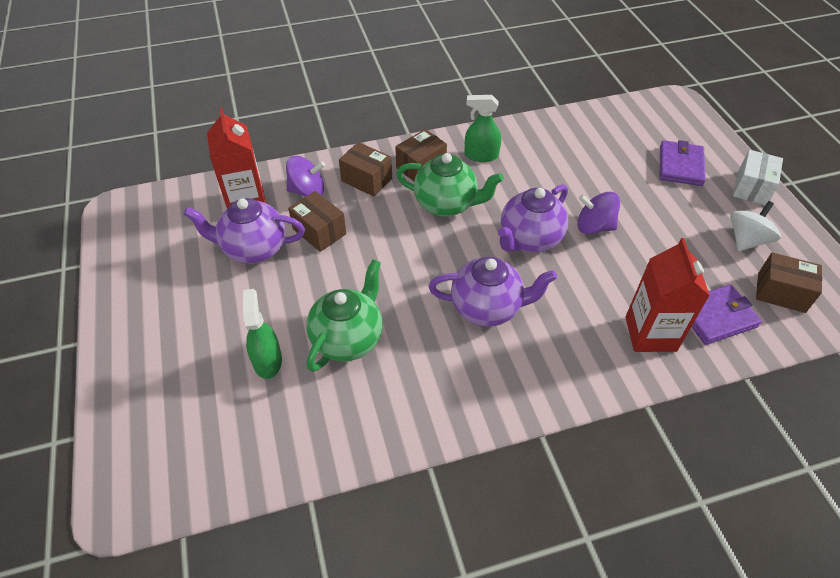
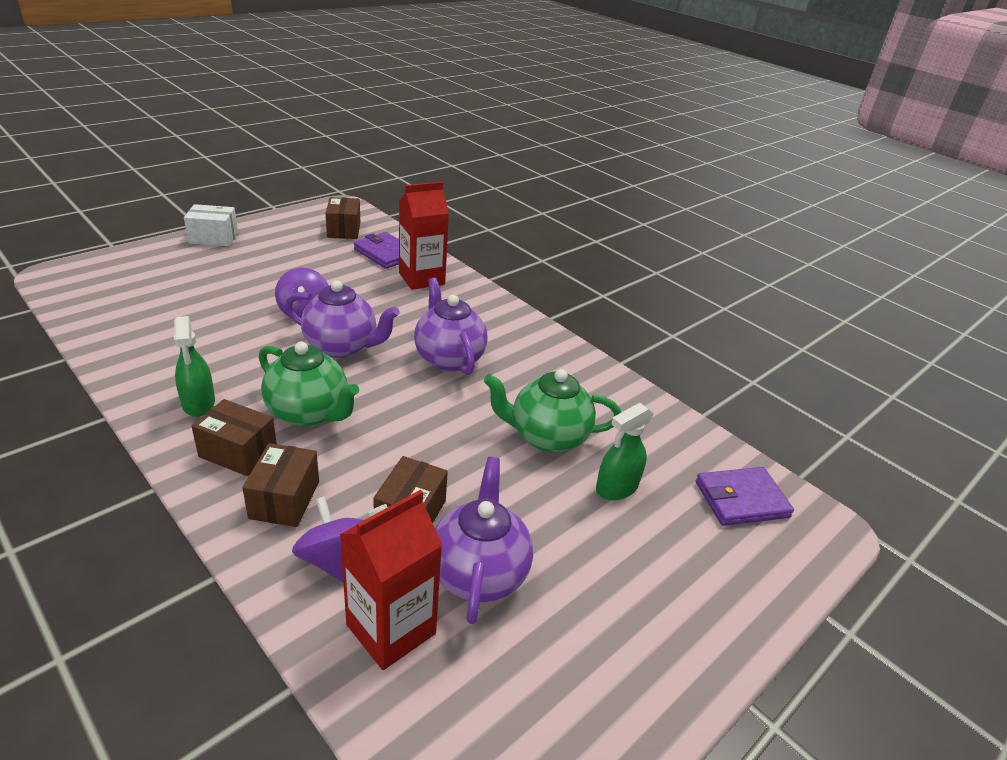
camera: 120 degrees left, 15 degrees down
(253, 249) = (478, 573): purple teapot -> purple teapot turned 150 degrees counterclockwise
(446, 204) = (309, 413): green teapot -> green teapot turned 135 degrees clockwise
(680, 166) = (187, 271): purple wallet -> purple wallet (741, 499)
(746, 240) = (288, 241): white spinning top -> none

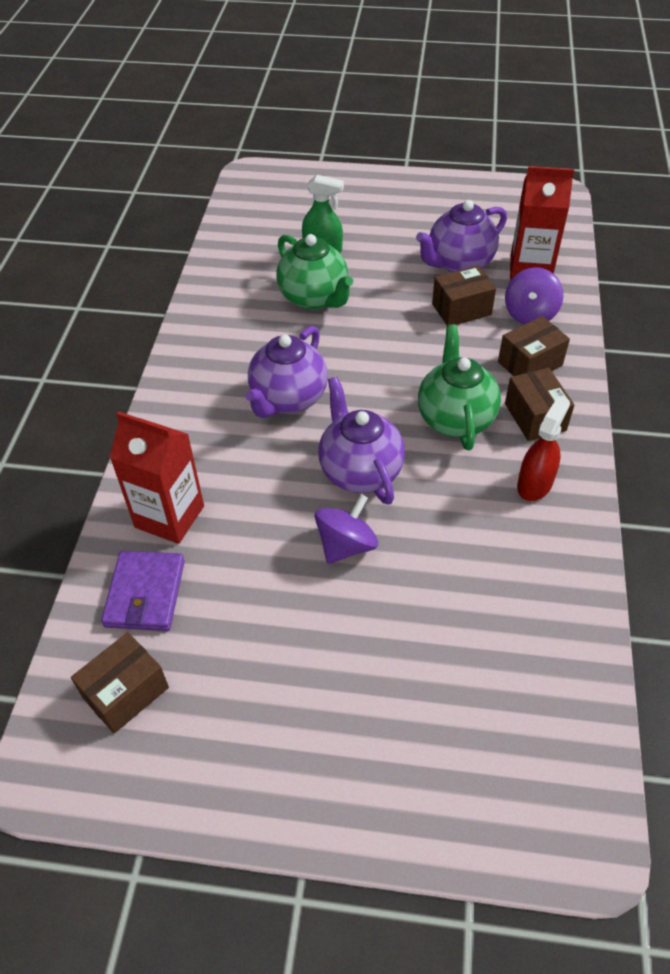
camera: 125 degrees left, 15 degrees up
(198, 403) = (535, 484): green spray bottle -> red spray bottle
(213, 238) = (314, 807): white box -> none
(741, 499) = (267, 206): purple wallet -> none

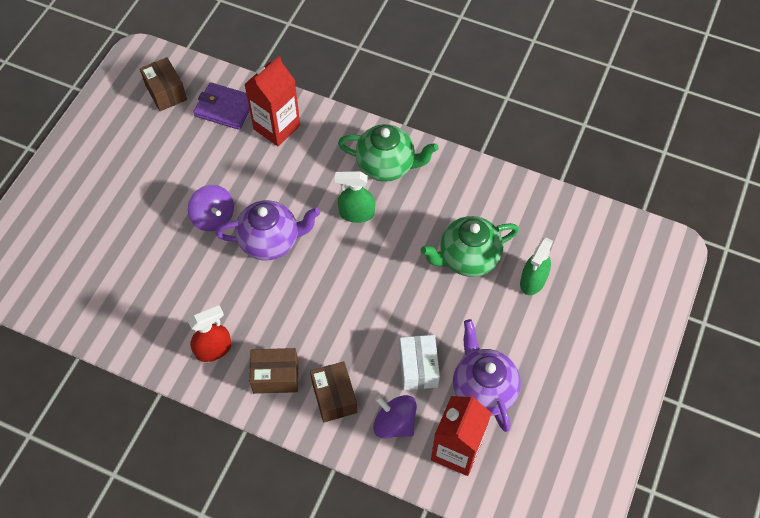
camera: 105 degrees right, 10 degrees up
(288, 399) = (356, 213): purple teapot -> green spray bottle
(455, 418) = (296, 319): green teapot -> green teapot (386, 166)
(461, 309) = (418, 368): brown box -> white box
(535, 484) = (214, 349): red spray bottle -> red spray bottle turned 75 degrees counterclockwise

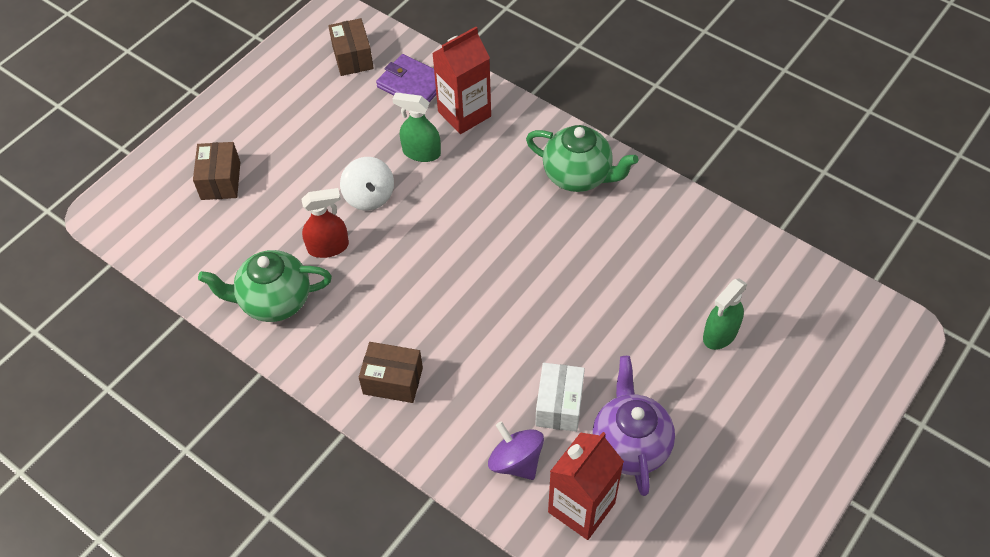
camera: 15 degrees right, 5 degrees down
(213, 217) = (369, 196): purple spinning top -> white spinning top
(214, 349) = (331, 337): red spray bottle -> red spray bottle (328, 247)
(270, 241) = (426, 233): purple teapot -> none
(334, 397) = (453, 417): brown box -> brown box (220, 181)
(356, 213) = (530, 221): green spray bottle -> green spray bottle (421, 152)
(467, 258) = (648, 294): green teapot -> green teapot (274, 301)

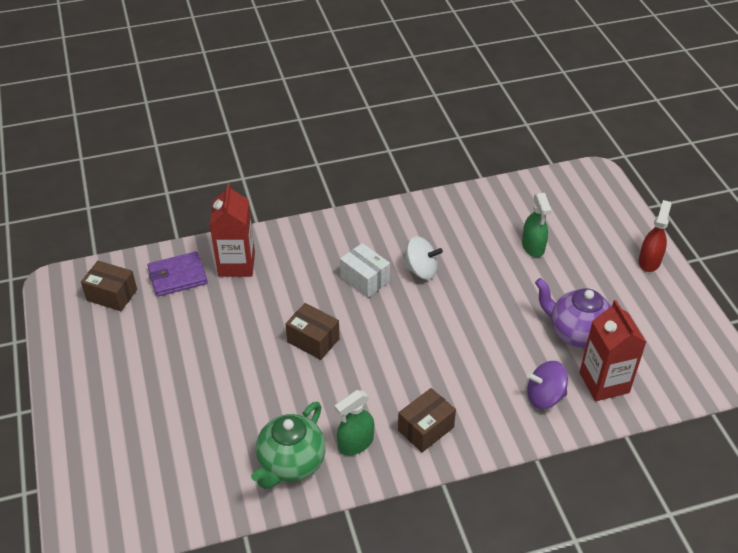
camera: 55 degrees left, 10 degrees down
(220, 181) = (138, 439): brown box -> brown box (313, 340)
(328, 247) = (274, 404): red spray bottle -> red spray bottle (649, 261)
(369, 196) = (252, 355): white spinning top -> white spinning top (421, 270)
(421, 152) = (245, 305): green spray bottle -> green spray bottle (355, 443)
(559, 405) = (520, 350): white box -> white box (365, 279)
(578, 176) = (351, 239): green teapot -> none

